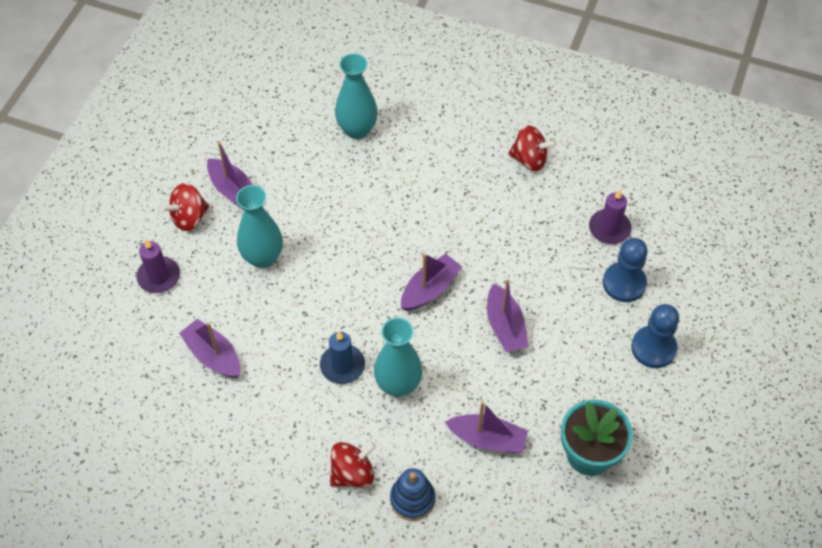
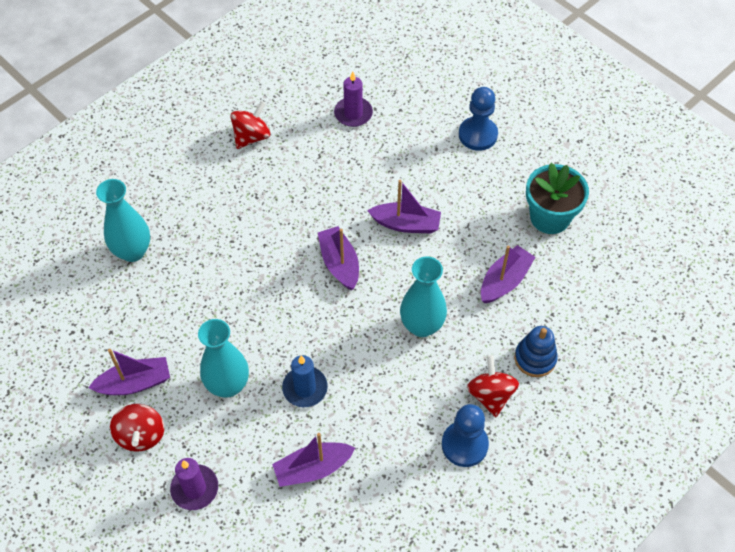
camera: 65 degrees left, 0 degrees up
(342, 365) = (380, 362): blue candle -> blue candle (305, 388)
(624, 283) = (410, 127): blue pawn -> blue pawn (464, 445)

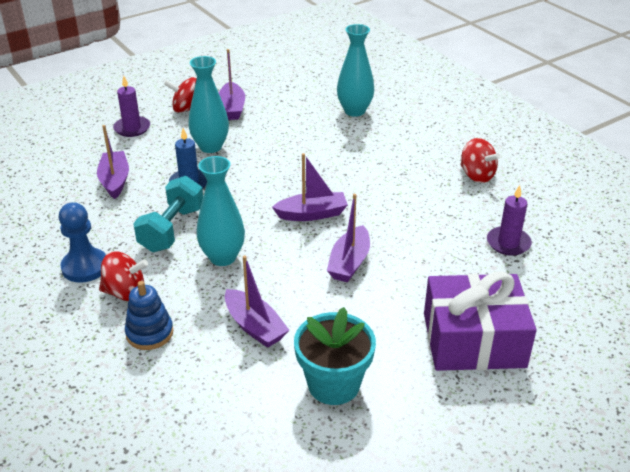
camera: 100 degrees right, 20 degrees down
(389, 382) = (172, 229): none -> turquoise dumbbell
(478, 135) = (473, 340): blue pawn -> purple gift

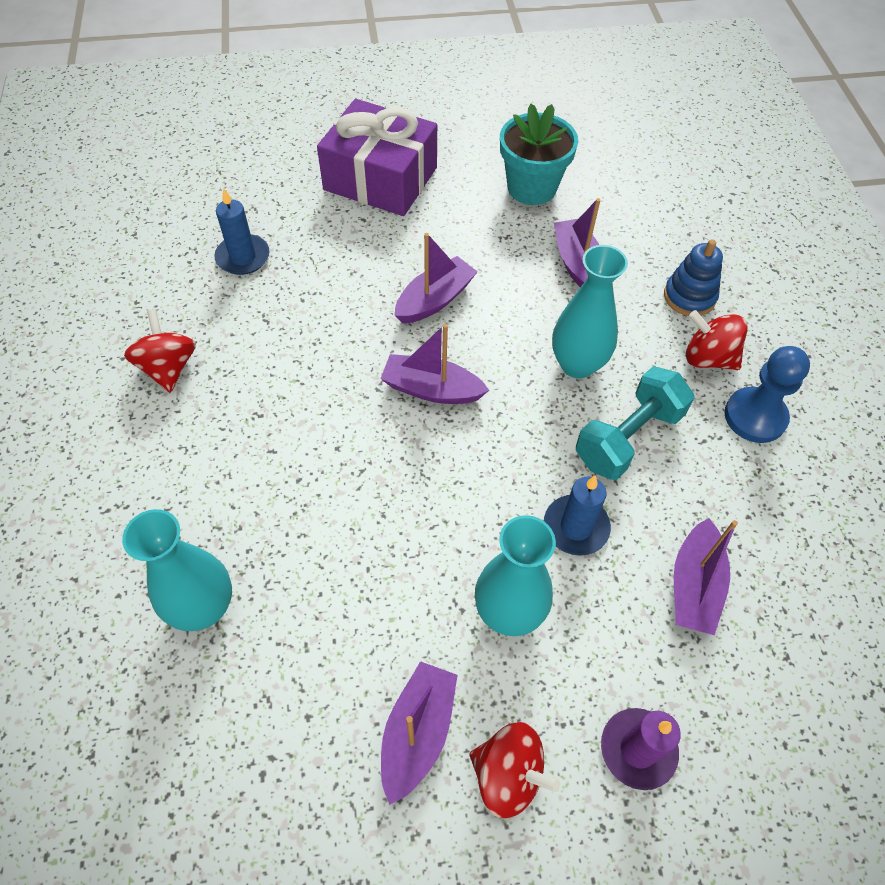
camera: 155 degrees left, 20 degrees up
(508, 243) = (243, 257): purple candle -> blue candle

